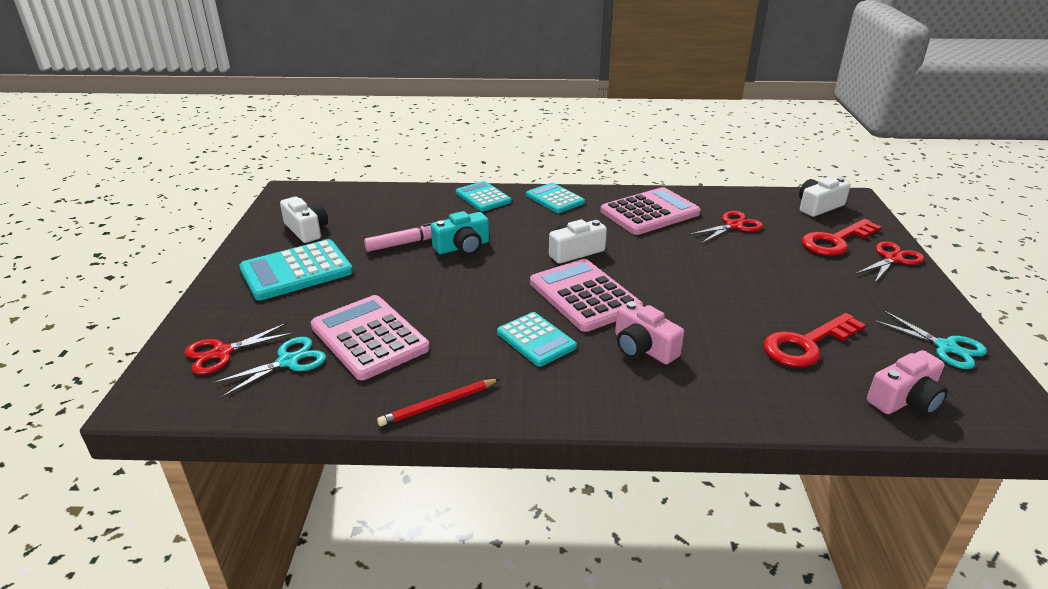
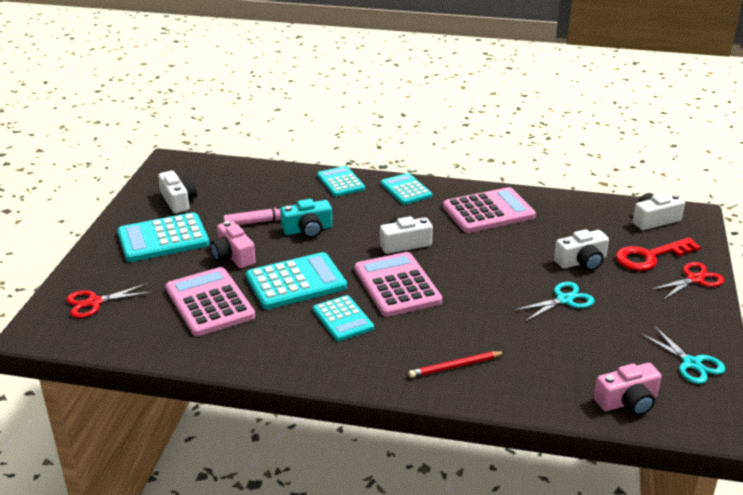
camera: 10 degrees right, 0 degrees up
(288, 361) = (143, 315): turquoise scissors -> turquoise scissors (564, 300)
(438, 404) = (250, 361): red pencil -> red pencil (455, 366)
(467, 304) = (296, 282): none -> turquoise calculator
(643, 348) = (428, 335): pink camera -> pink camera (233, 256)
(733, 225) = (561, 232): red scissors -> none
(770, 252) = (582, 262): none -> white camera
(806, 344) = (569, 348): red key -> none

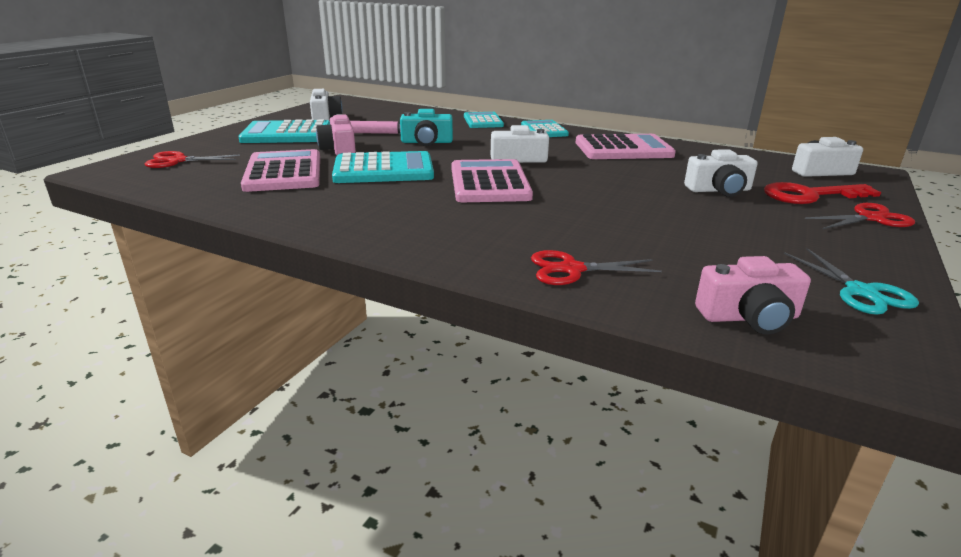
camera: 15 degrees right, 5 degrees down
(342, 319) = (409, 198): turquoise calculator -> none
(455, 366) = (514, 249): red pencil -> none
(504, 379) = (571, 269): none -> red scissors
(564, 300) = (686, 214): turquoise scissors -> none

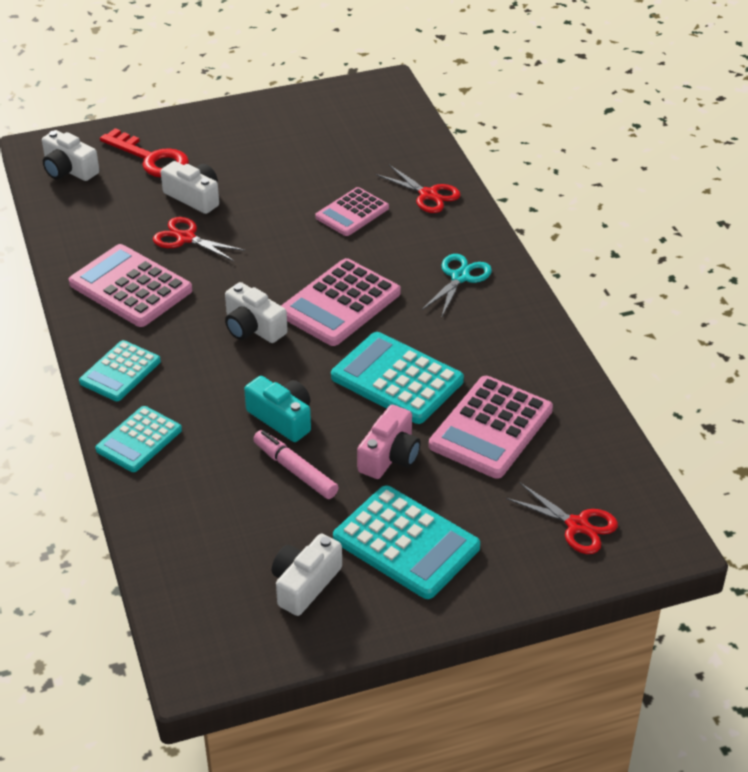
camera: 135 degrees left, 15 degrees up
(600, 227) = (352, 213): none -> pink calculator
(749, 317) = (397, 129): pink camera -> none
(861, 292) = (316, 108): turquoise scissors -> turquoise scissors (460, 277)
(871, 218) = (175, 127): red scissors -> red scissors (185, 238)

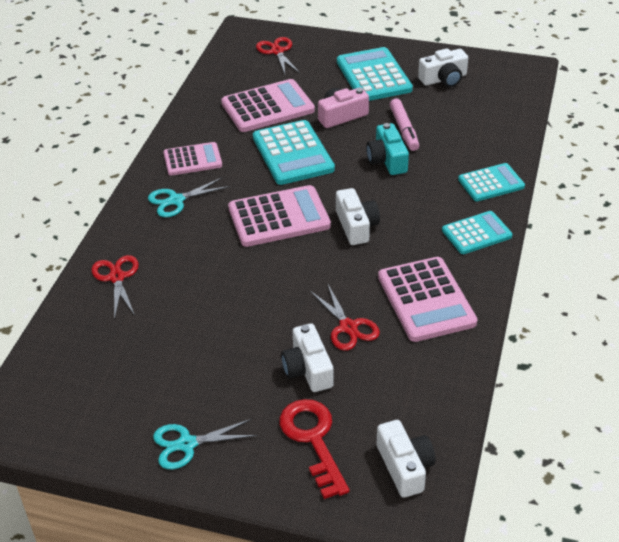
camera: 145 degrees left, 0 degrees up
(243, 123) = (187, 444): none -> turquoise scissors
(352, 213) = (193, 289): pink calculator -> pink calculator (192, 160)

